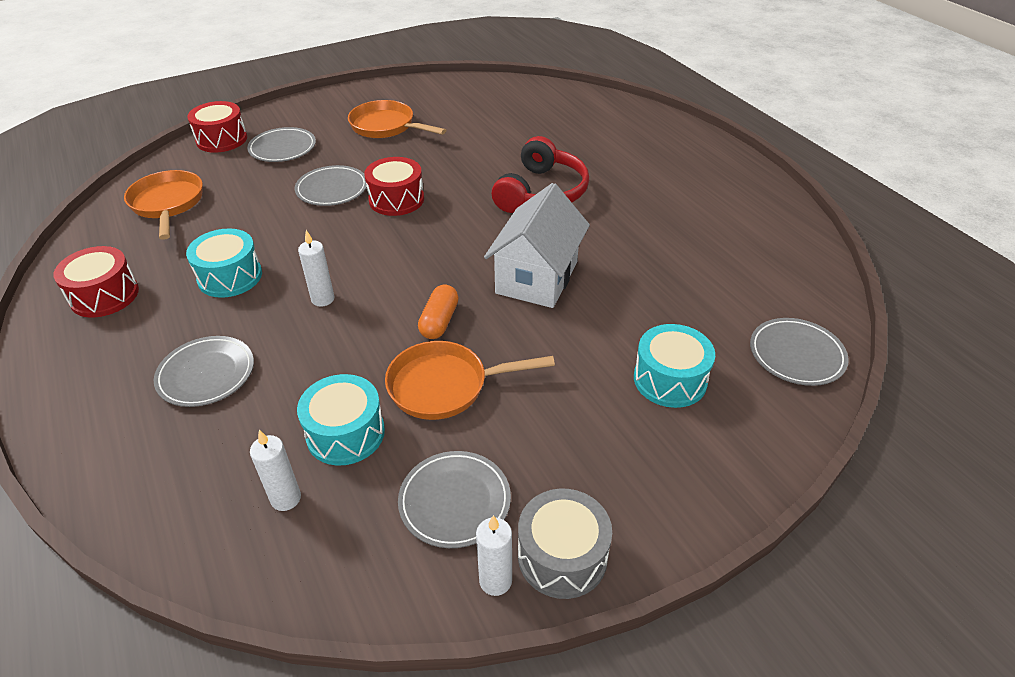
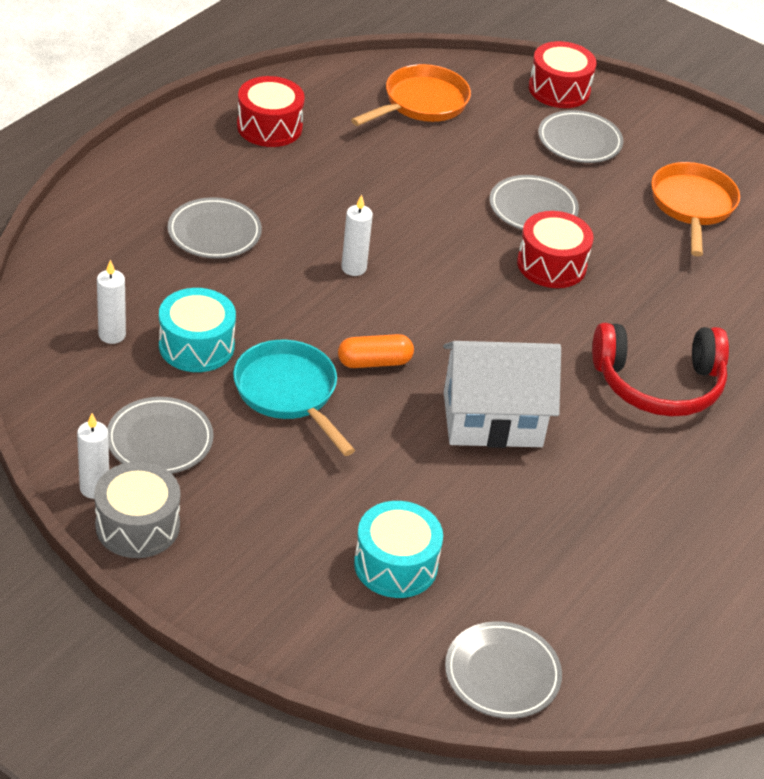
camera: 60 degrees right, 0 degrees up
(230, 277) = (344, 193): turquoise drum -> none
(445, 386) = (289, 393): orange pan -> turquoise pan

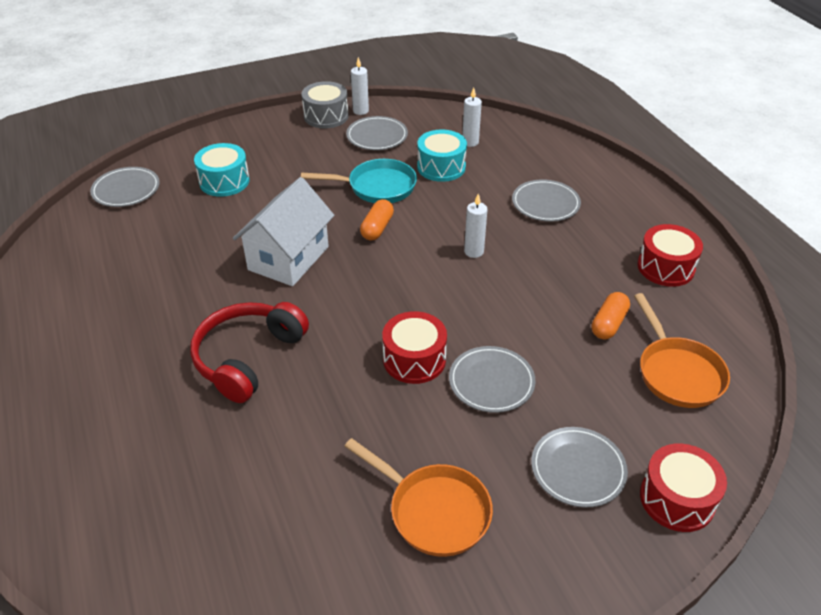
camera: 125 degrees right, 0 degrees up
(391, 151) = (608, 324): none -> orange capsule

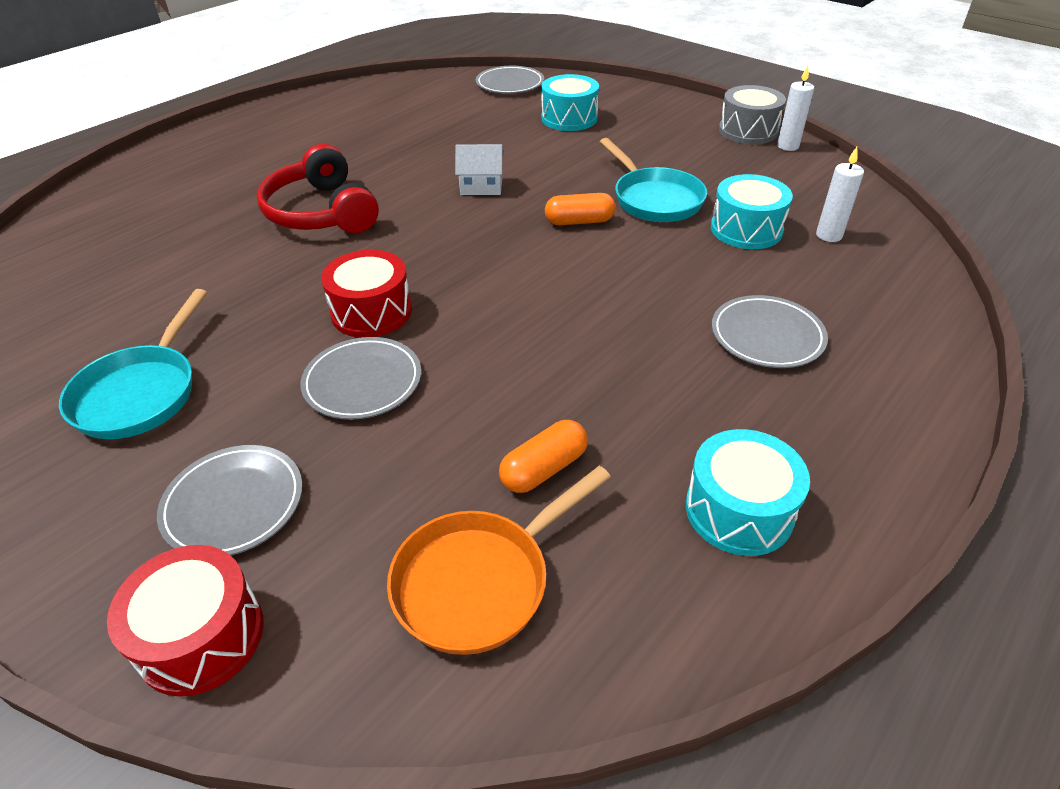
camera: 65 degrees right, 0 degrees up
(248, 357) = (321, 212): red headphones -> red headphones turned 120 degrees counterclockwise
(288, 258) = (481, 187): white house -> white house, size x0.51
(377, 136) = (752, 170): grey plate -> none
(434, 511) = (141, 393): orange pan -> turquoise pan
(474, 252) = (599, 301): white candle -> none
(608, 324) = (544, 469): orange capsule -> orange capsule turned 45 degrees counterclockwise
(665, 267) = (739, 510): red drum -> turquoise drum

